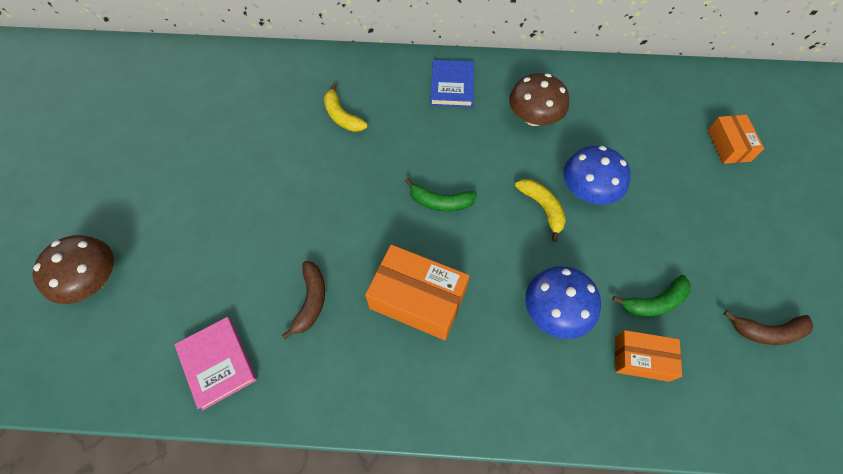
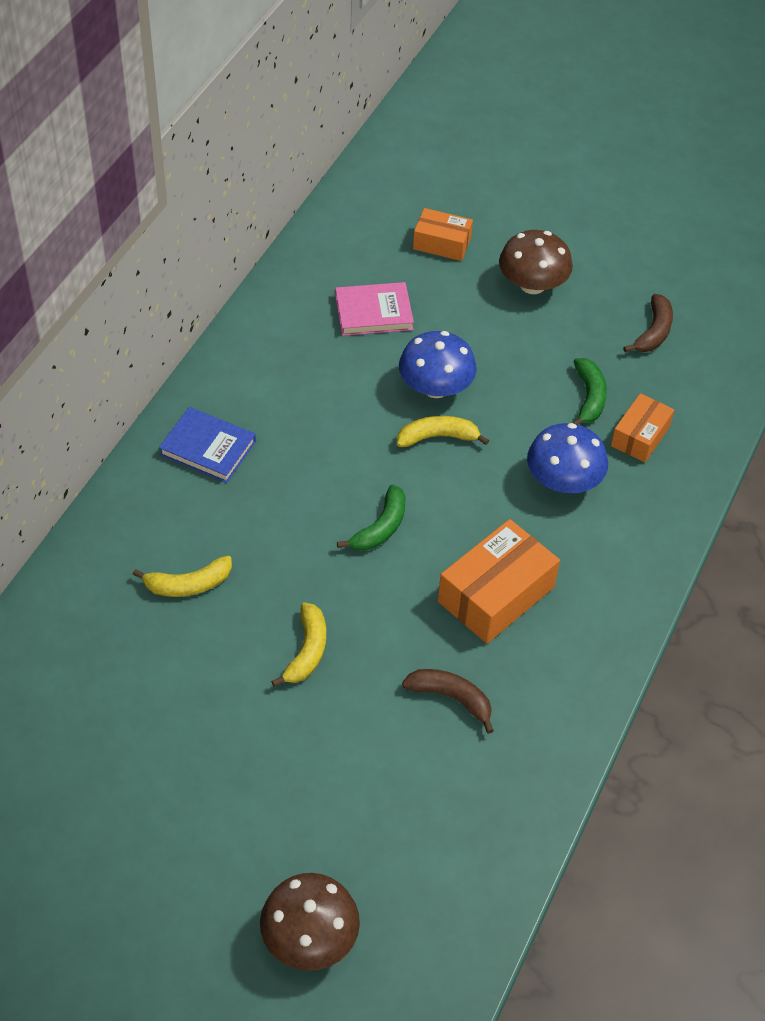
camera: 70 degrees left, 10 degrees down
(217, 363) = (489, 813): pink book -> pink book (373, 312)
(317, 196) = (307, 651): none -> yellow banana
(533, 117) = (307, 389): brown mushroom -> brown mushroom (532, 284)

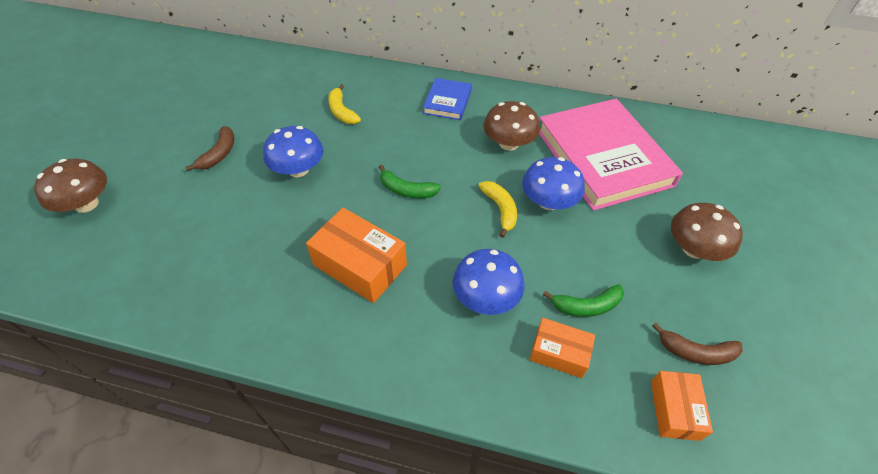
camera: 80 degrees right, 0 degrees up
(307, 651) = (298, 169): yellow banana -> blue mushroom
(320, 399) = (508, 143): none -> brown mushroom
(373, 312) = (603, 157): pink book -> pink book, size x2.17
(442, 243) = (698, 185): orange box -> orange box (674, 410)
(451, 698) = (263, 250): brown banana -> brown banana (219, 154)

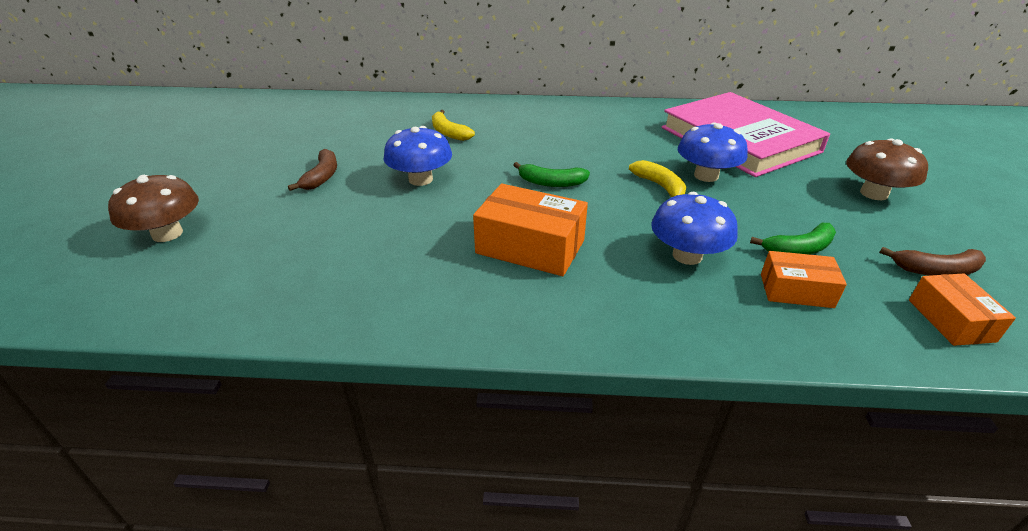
camera: 10 degrees left, 15 degrees down
(447, 101) = (558, 116): blue book -> none
(508, 143) = (638, 139): brown mushroom -> none

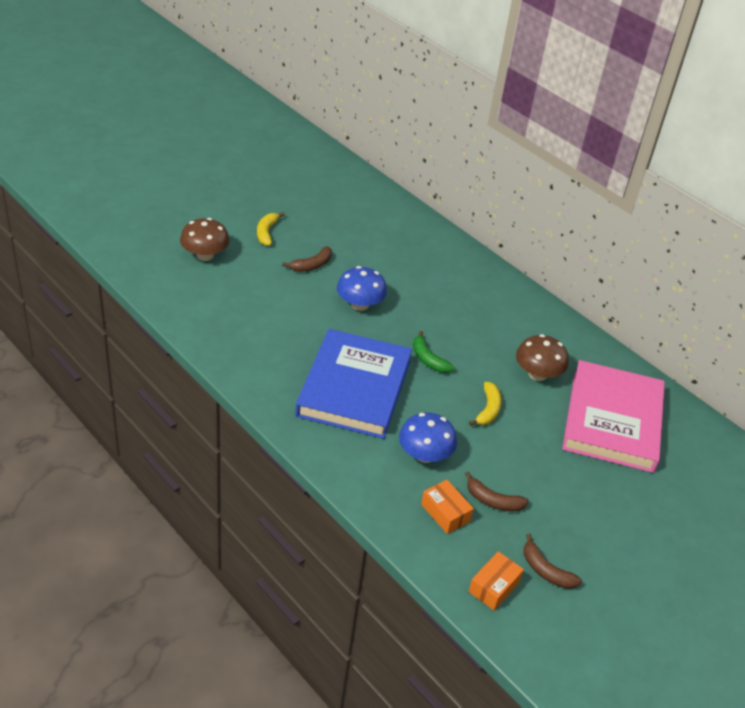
camera: 40 degrees right, 5 degrees up
(449, 132) = (426, 279): yellow banana -> yellow banana (266, 233)
(530, 247) = (354, 388): orange box -> blue book
(706, 176) = (532, 425): blue mushroom -> none
(799, 249) = (493, 500): green banana -> brown banana
(874, 193) = (618, 518): brown mushroom -> brown mushroom (537, 374)

